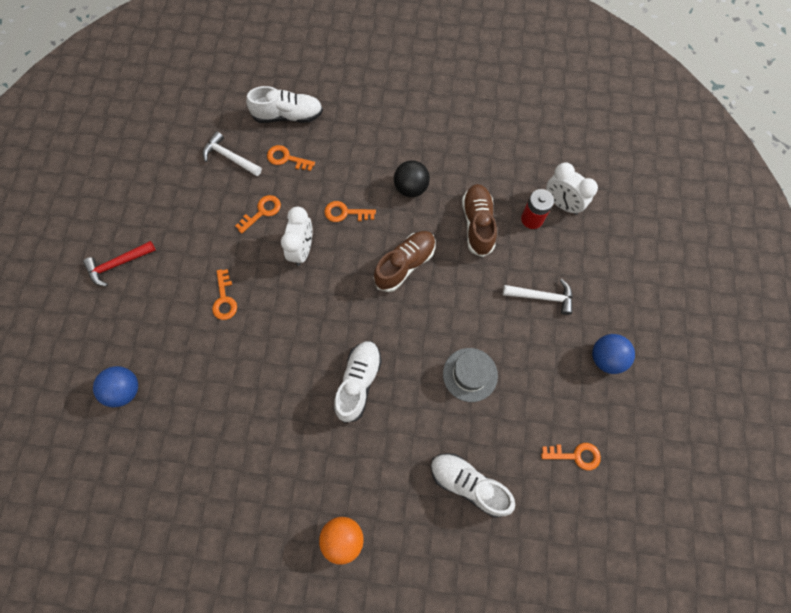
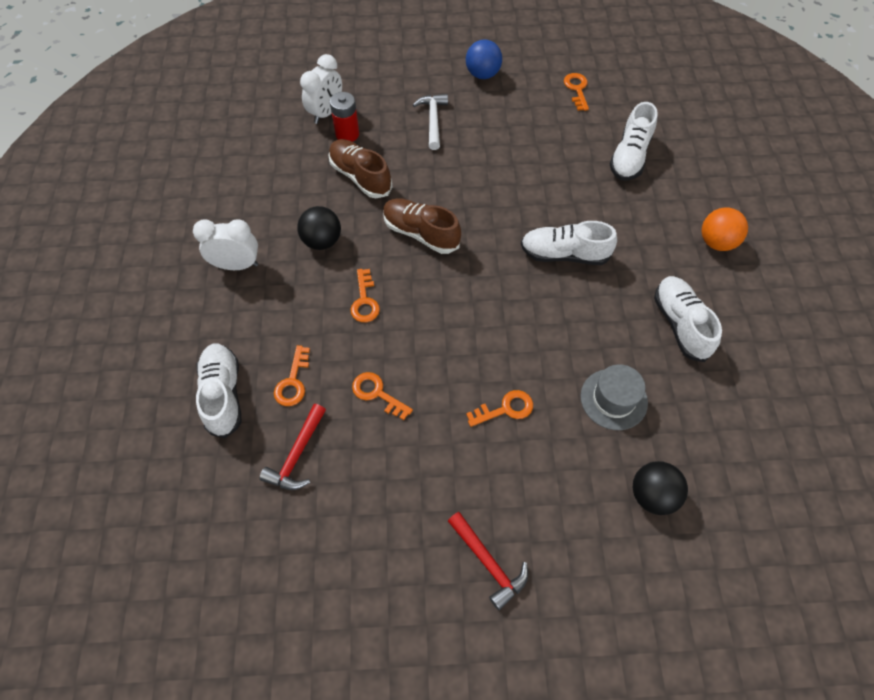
camera: 100 degrees left, 10 degrees down
(125, 390) = (652, 495): blue ball -> black ball
(230, 157) = (297, 455): white hammer -> red hammer
(262, 466) = (680, 324): none -> white shoe
(302, 249) = (421, 337): white clock -> white clock (237, 265)
(470, 374) = (527, 166): grey hat -> grey hat (613, 399)
(477, 224) = (360, 177): brown shoe -> brown shoe turned 60 degrees clockwise

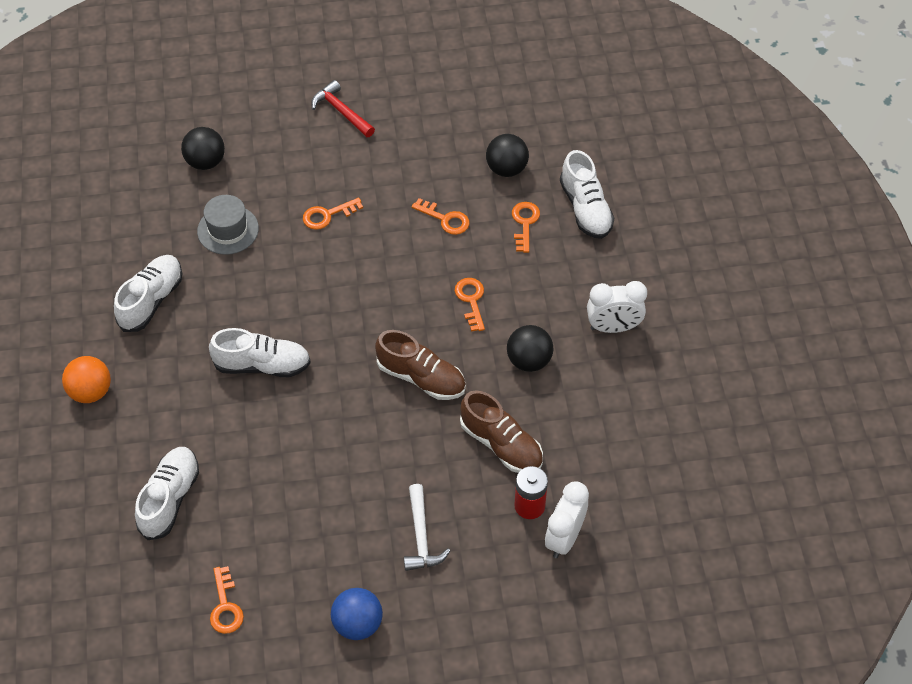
camera: 175 degrees right, 5 degrees down
(297, 455) = (506, 169): red hammer -> black ball
(680, 324) = (151, 300): white shoe -> white shoe turned 135 degrees counterclockwise

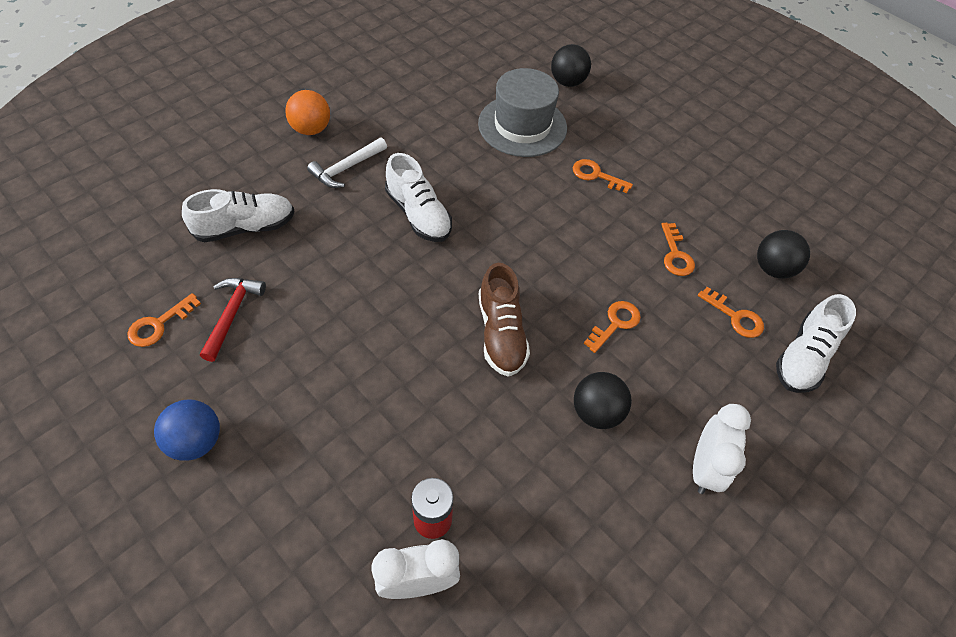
camera: 50 degrees right, 0 degrees up
(151, 300) = (419, 118): white shoe -> none
(228, 230) = (522, 126): grey hat -> grey hat, size x1.54
(341, 111) = (697, 130): red hammer -> red hammer (232, 314)
(421, 536) = (329, 438): white hammer -> white hammer (346, 168)
(501, 444) = (483, 446): brown shoe -> none
(525, 223) = (735, 317): orange key -> orange key turned 75 degrees clockwise
(613, 327) = (704, 468): white clock -> white clock turned 120 degrees counterclockwise

